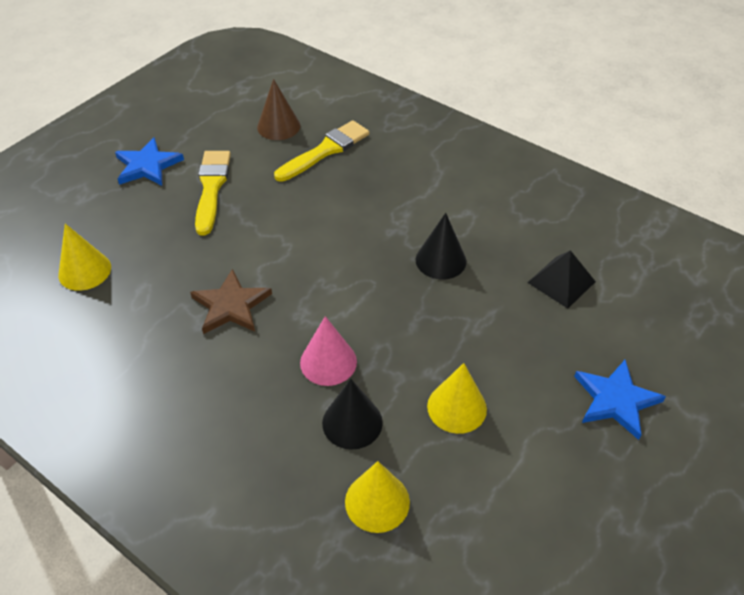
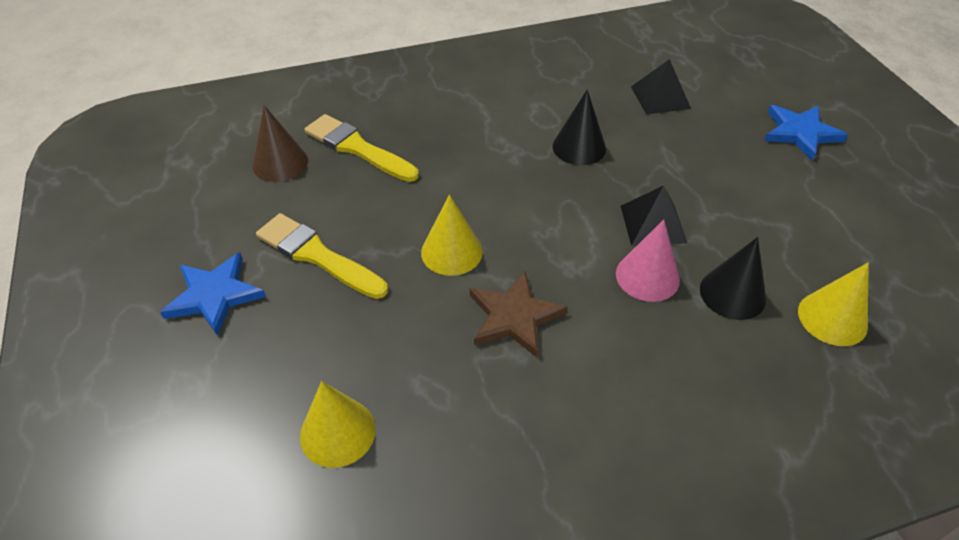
camera: 55 degrees left, 0 degrees up
(325, 150) = (357, 148): yellow brush -> yellow brush turned 45 degrees counterclockwise
(390, 342) = (653, 224): none -> black pyramid
(457, 407) = (755, 219): yellow cone -> yellow cone (451, 252)

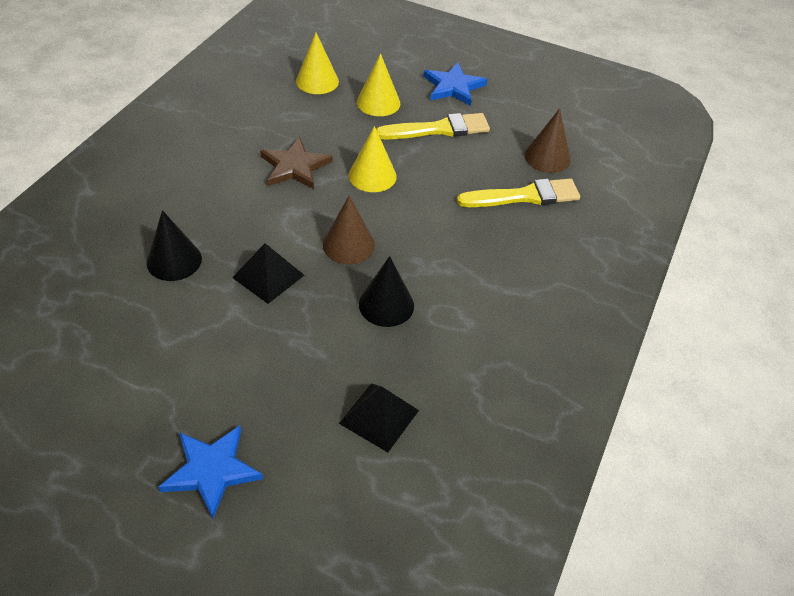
camera: 130 degrees right, 0 degrees up
(555, 205) = (348, 245): none -> brown cone
(647, 276) = (239, 236): pink cone -> none
(832, 318) = (94, 286): yellow cone -> yellow cone (378, 102)

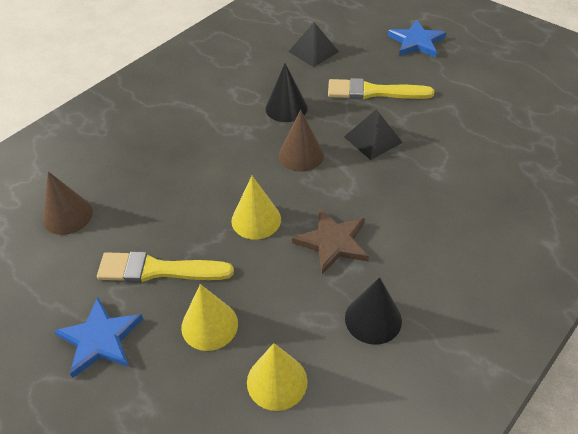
camera: 160 degrees left, 0 degrees up
(174, 260) = (451, 162): black cone -> black cone (373, 319)
(524, 196) = (123, 177): yellow brush -> yellow brush (373, 92)

